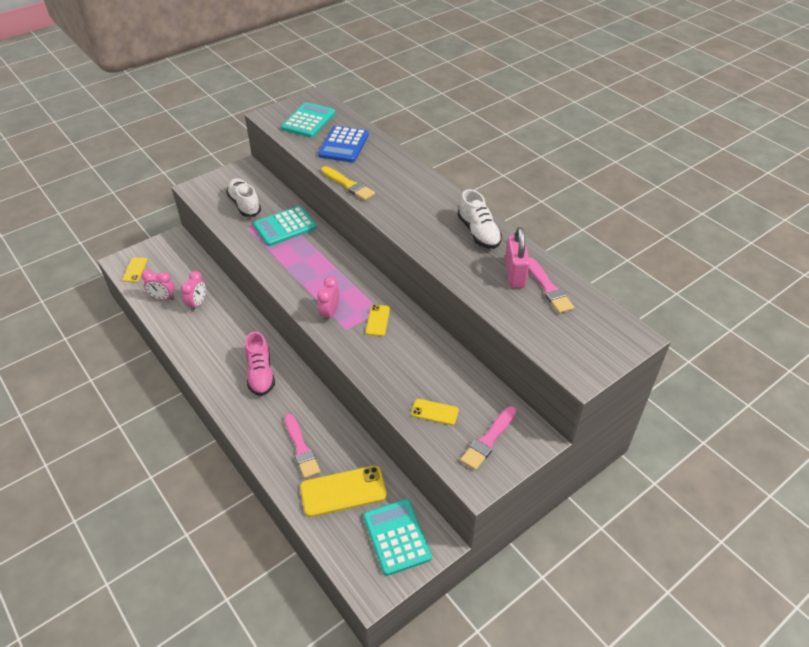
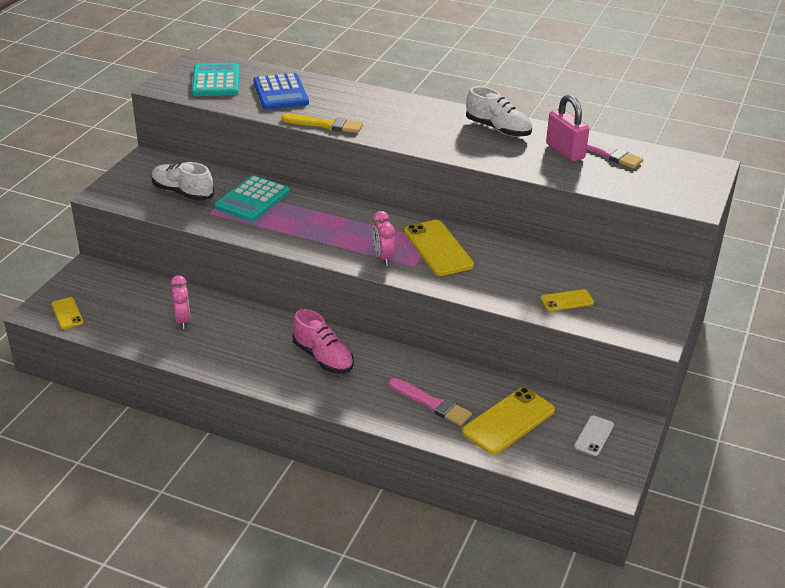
camera: 30 degrees left, 10 degrees down
(163, 298) = (133, 328): pink clock -> none
(378, 320) = (438, 248): yellow phone -> yellow phone, size x1.86
(397, 537) = (594, 436): turquoise calculator -> white phone
(488, 440) = (635, 304): pink brush -> none

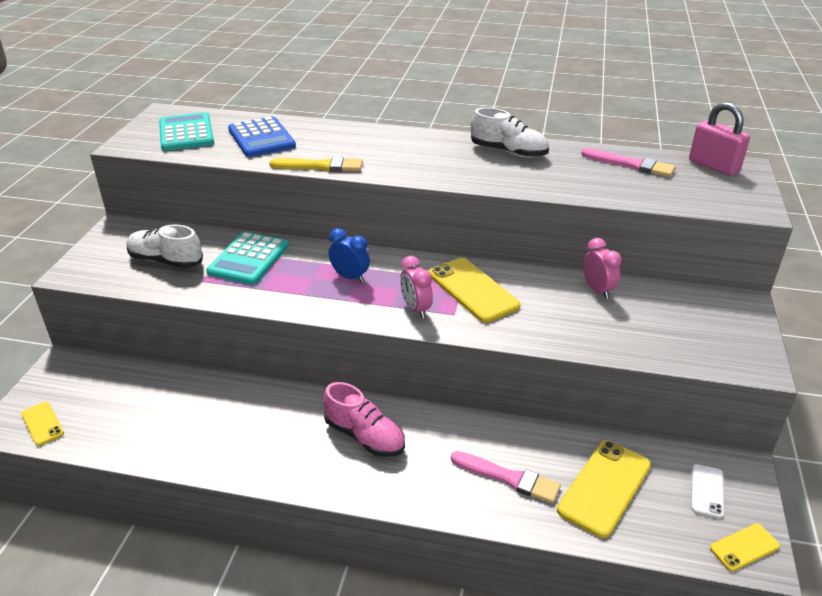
camera: 10 degrees left, 0 degrees up
(183, 320) = (187, 412): pink clock -> pink clock (597, 290)
(335, 225) = (350, 277): none -> blue clock
(565, 151) = (589, 167): pink padlock -> pink padlock (713, 166)
(567, 300) = (639, 333): yellow phone -> yellow phone (744, 547)

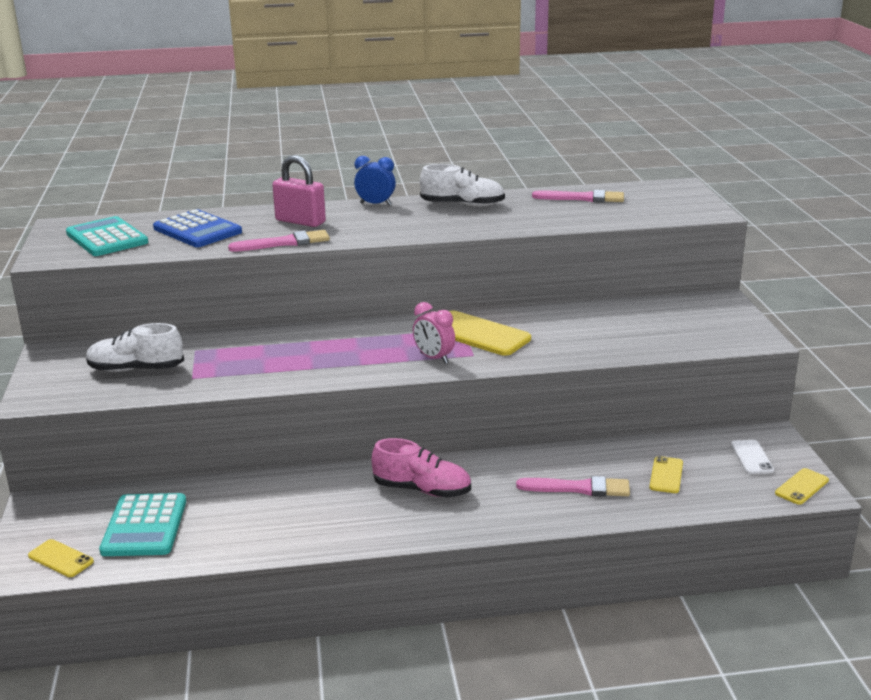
camera: 20 degrees left, 10 degrees down
(248, 259) = (228, 352): turquoise calculator -> turquoise calculator (144, 526)
(321, 166) = (284, 243): yellow brush -> pink brush
(350, 277) = (349, 346): blue clock -> blue clock (375, 204)
(597, 290) = (592, 313): pink clock -> none
(604, 487) = (666, 475): yellow phone -> yellow phone, size x0.54
(713, 166) = (655, 189): pink padlock -> pink padlock (300, 221)

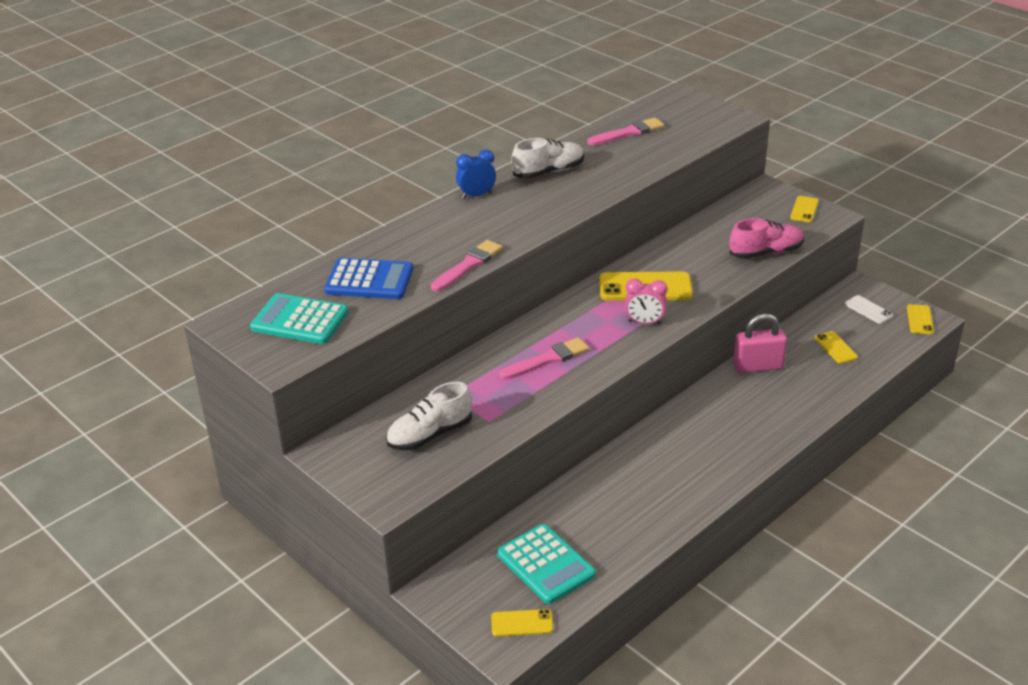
camera: 35 degrees left, 10 degrees up
(300, 221) = (443, 237): pink padlock -> pink padlock (758, 366)
(422, 490) = (700, 434): pink shoe -> pink shoe (765, 252)
(578, 488) = (796, 384): pink brush -> pink brush (547, 359)
(736, 326) = (804, 209): none -> yellow phone

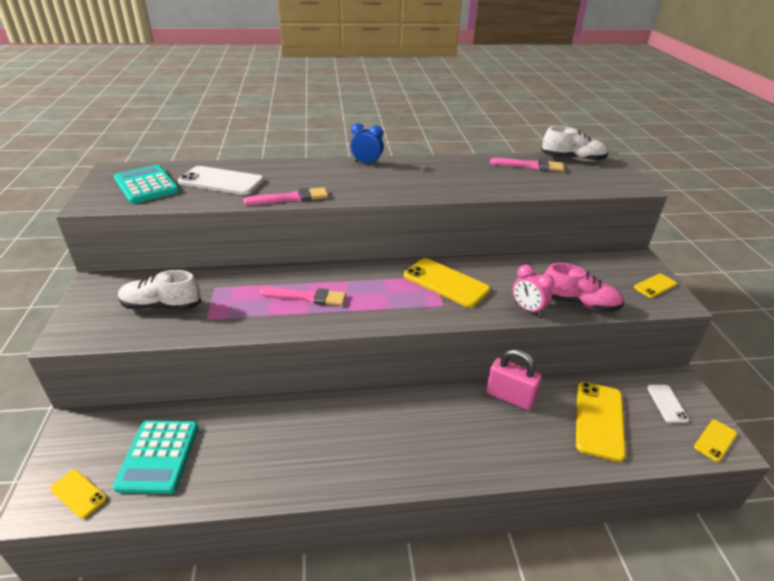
camera: 35 degrees right, 0 degrees up
(369, 280) = (221, 181): blue calculator -> white phone
(548, 172) = (435, 167): white shoe -> white shoe (572, 159)
(644, 323) = (410, 307): pink clock -> pink clock (527, 309)
(835, 348) = (599, 420): yellow phone -> yellow phone, size x1.86

